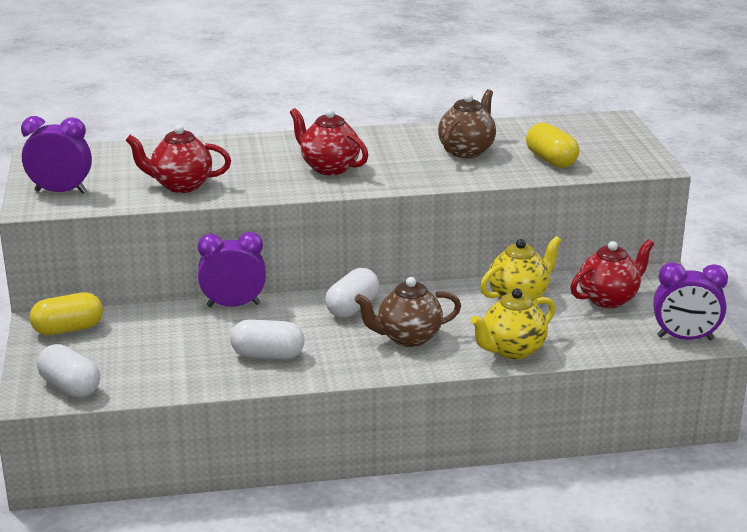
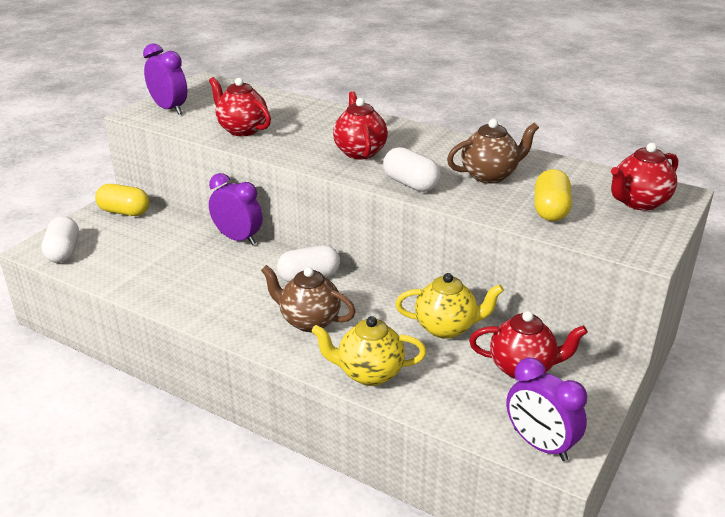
camera: 40 degrees right, 5 degrees up
(268, 355) = (199, 287): white capsule -> white capsule (411, 184)
(600, 134) = (638, 203): none -> red teapot

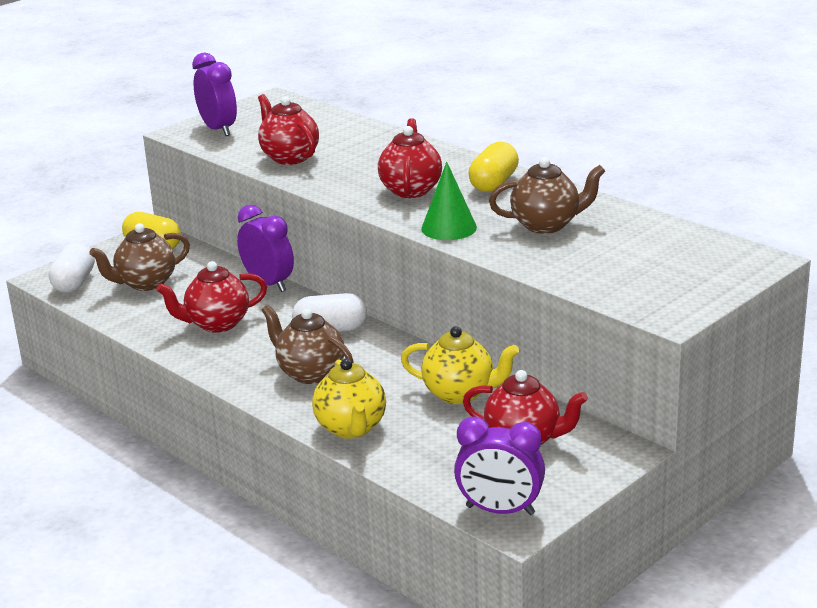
camera: 15 degrees right, 5 degrees down
(129, 247) = (146, 283): none -> brown teapot
(369, 373) = (351, 428): yellow teapot -> yellow teapot turned 120 degrees counterclockwise
(411, 184) = (449, 228): white capsule -> green cone
(540, 445) = (500, 510): purple clock -> purple clock turned 45 degrees counterclockwise
(550, 210) = (592, 266): yellow capsule -> yellow capsule (494, 183)
(638, 203) = (704, 266): red teapot -> red teapot (217, 324)

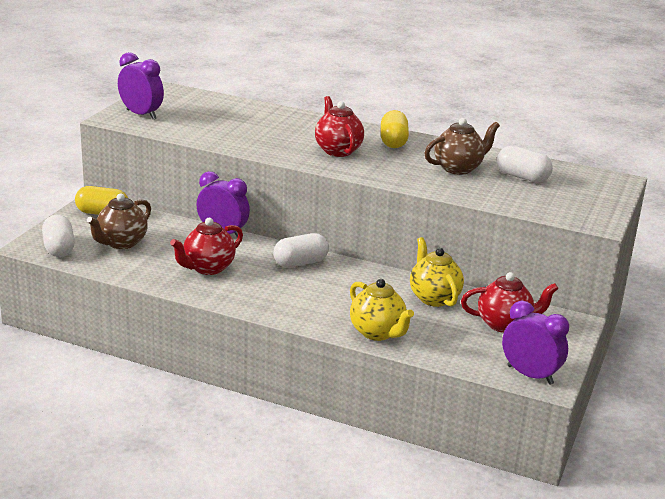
camera: 25 degrees left, 0 degrees up
(289, 157) = (221, 133): red teapot -> none
(310, 373) = (312, 296): brown teapot -> none
(449, 228) = (392, 176): green cone -> none
(460, 394) = (434, 298): yellow teapot -> yellow teapot turned 105 degrees counterclockwise
(500, 510) = (530, 375): purple clock -> purple clock turned 135 degrees counterclockwise
(623, 244) = (522, 177): none -> white capsule

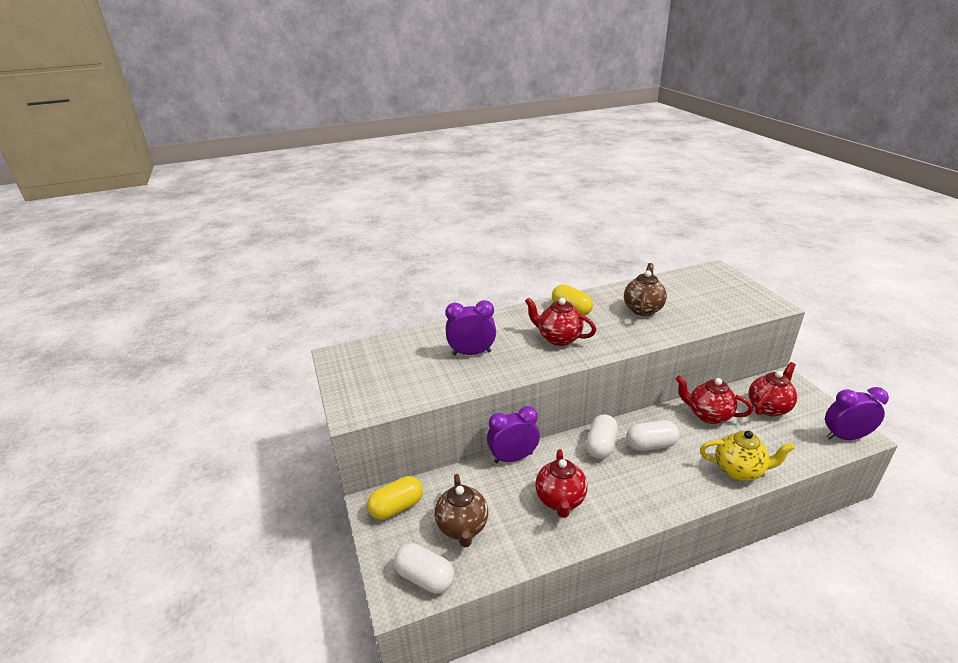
camera: 40 degrees left, 5 degrees up
(141, 114) = (368, 393): purple clock -> purple clock (471, 353)
(434, 298) = (708, 415): yellow teapot -> red teapot
(522, 177) = (680, 295): white capsule -> white capsule (651, 445)

